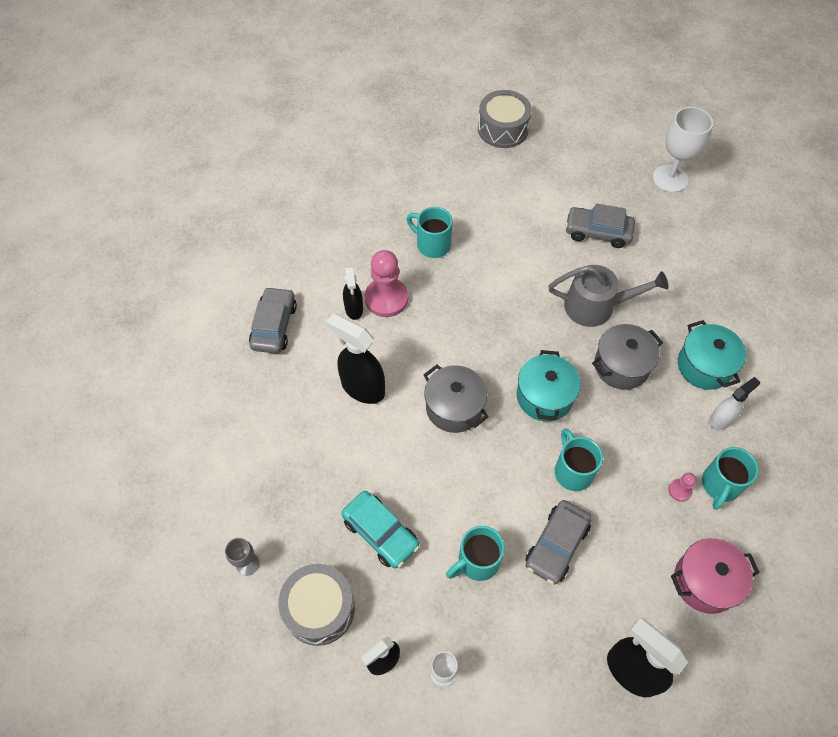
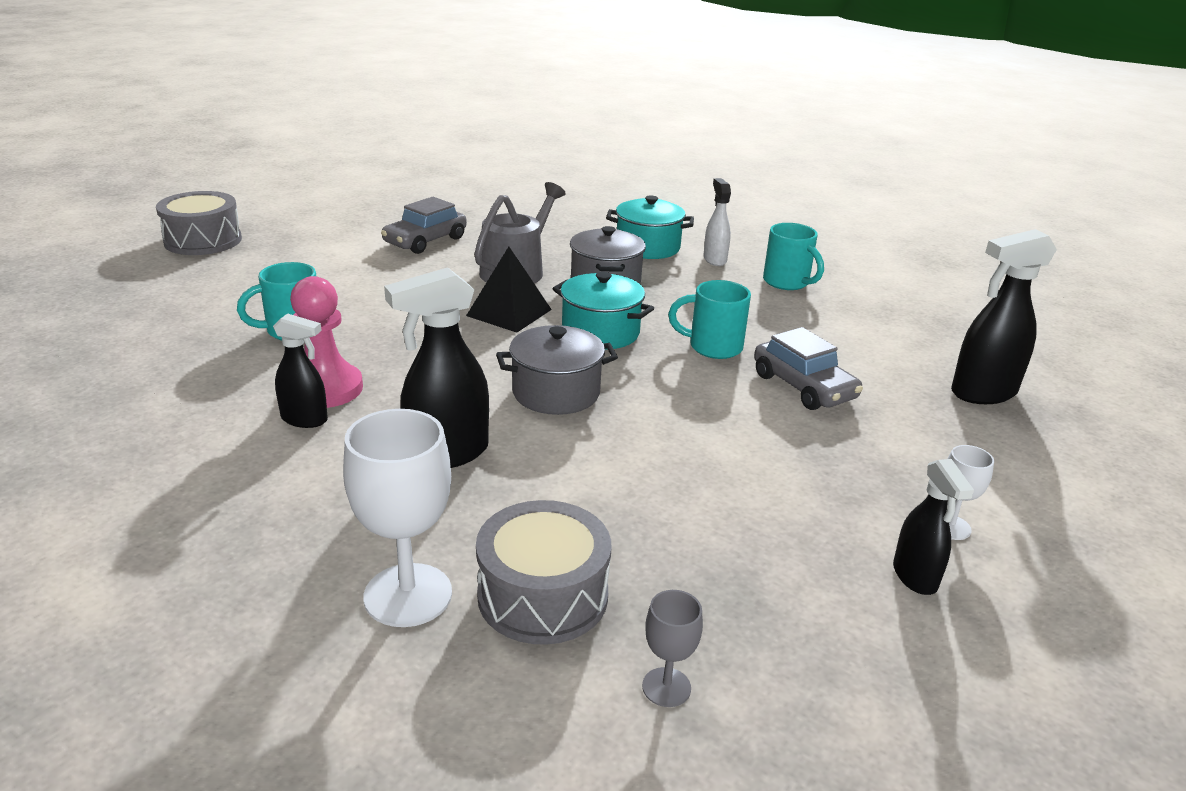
camera: 65 degrees left, 30 degrees down
(274, 326) = (228, 505): grey car -> none
(319, 608) = (799, 619): grey drum -> grey drum (543, 595)
(380, 533) = (702, 513): turquoise car -> none
(477, 562) = (795, 447): turquoise mug -> none
(533, 334) = (509, 312): none -> black pyramid
(670, 179) = (414, 194): white goblet -> white goblet (408, 595)
(679, 490) = (779, 301): pink pawn -> none
(705, 581) = (891, 322): pink pot -> none

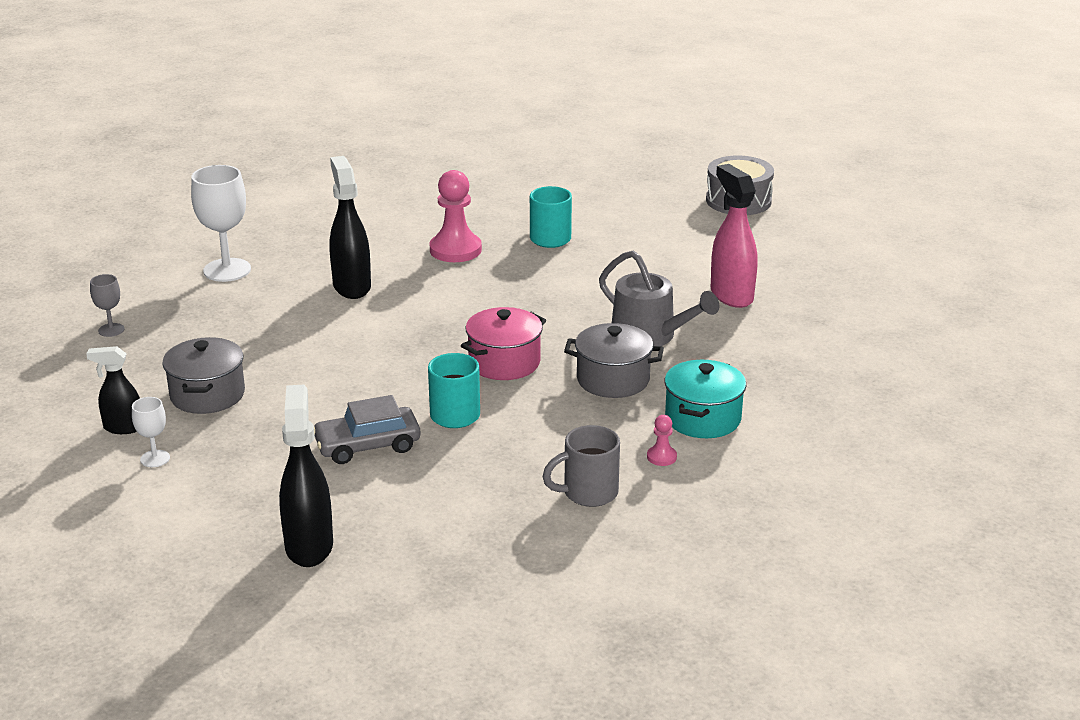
camera: 105 degrees right, 0 degrees up
(305, 419) = (417, 244): black spray bottle -> none
(425, 241) = (731, 295): grey car -> pink spray bottle
(509, 312) = (557, 324): black pyramid -> none
(543, 595) = (200, 305): grey drum -> none
(556, 393) = (411, 331): grey pot -> grey pot (207, 395)
(600, 332) = (504, 363): turquoise pot -> pink pot
(714, 259) = (661, 457): white spray bottle -> pink pawn
(787, 282) = (588, 493): turquoise mug -> grey mug

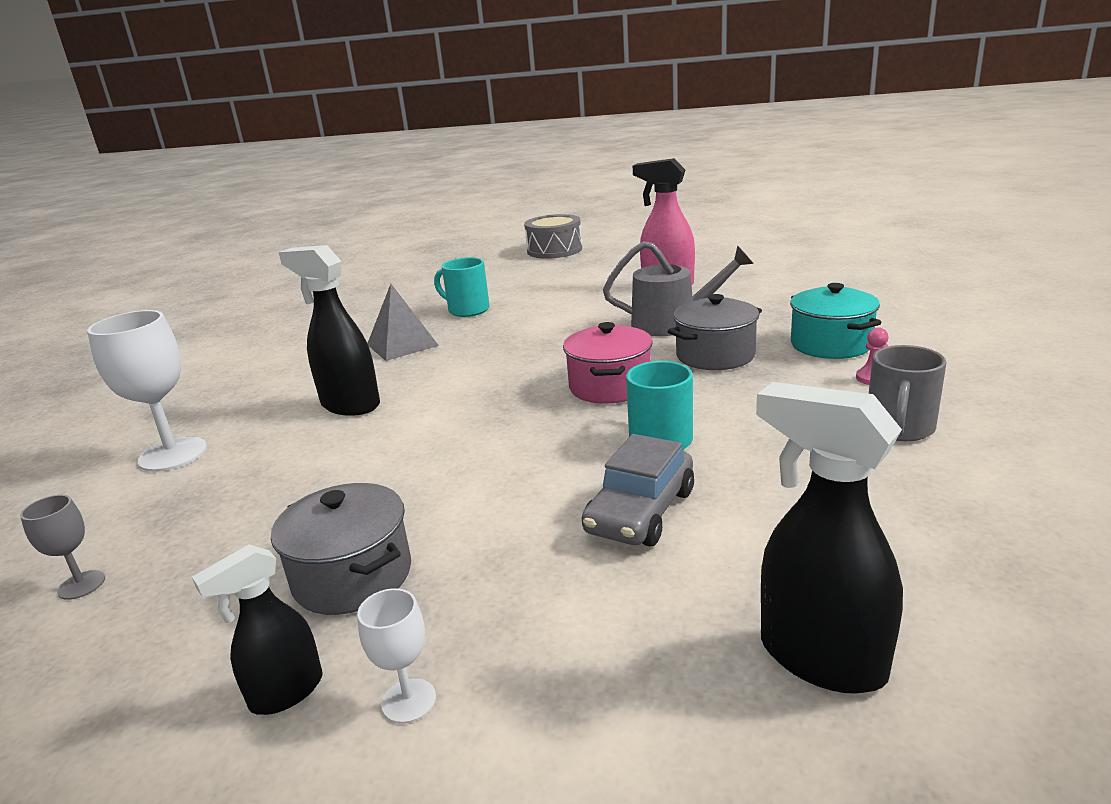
camera: 40 degrees left, 5 degrees down
(455, 250) = (402, 345): pink pawn -> grey pyramid

